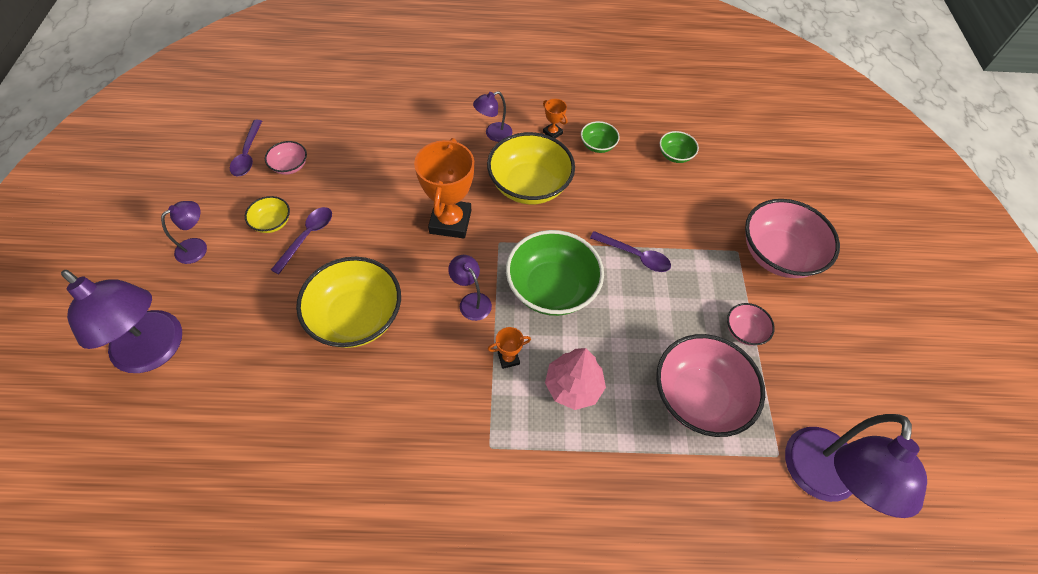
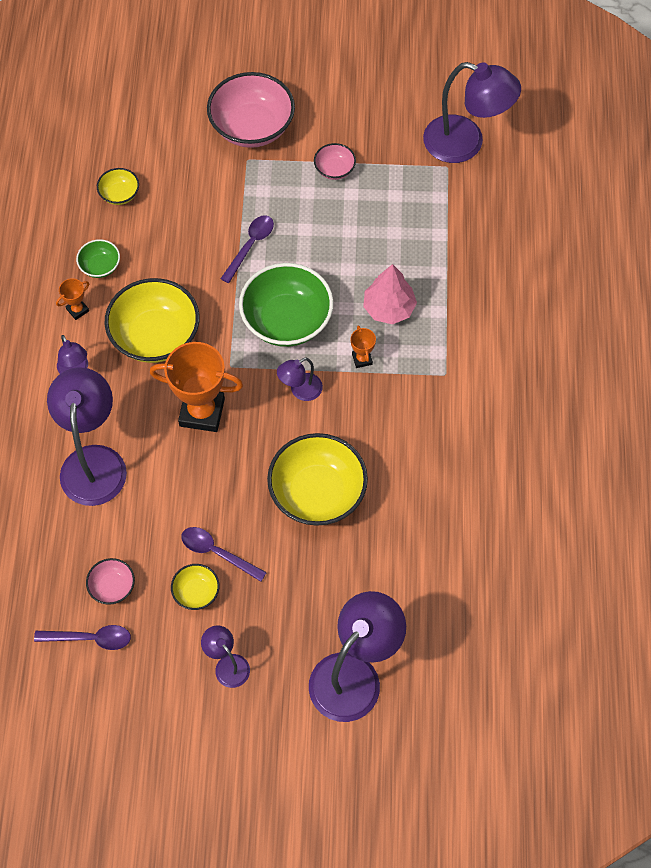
camera: 85 degrees left, 5 degrees up
(407, 149) = (94, 461): none -> purple lamp
(675, 155) = (119, 194): green bowl -> yellow bowl
(698, 397) = (397, 214): pink bowl -> none

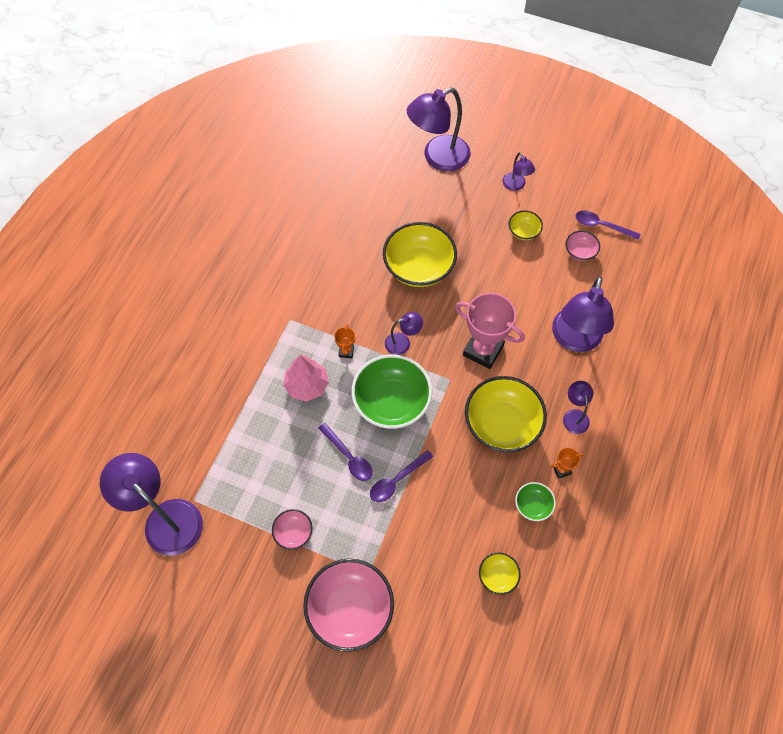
camera: 160 degrees left, 0 degrees up
(202, 412) = (483, 350): orange trophy -> pink trophy
(217, 553) = (502, 251): purple spoon -> purple spoon (348, 457)

